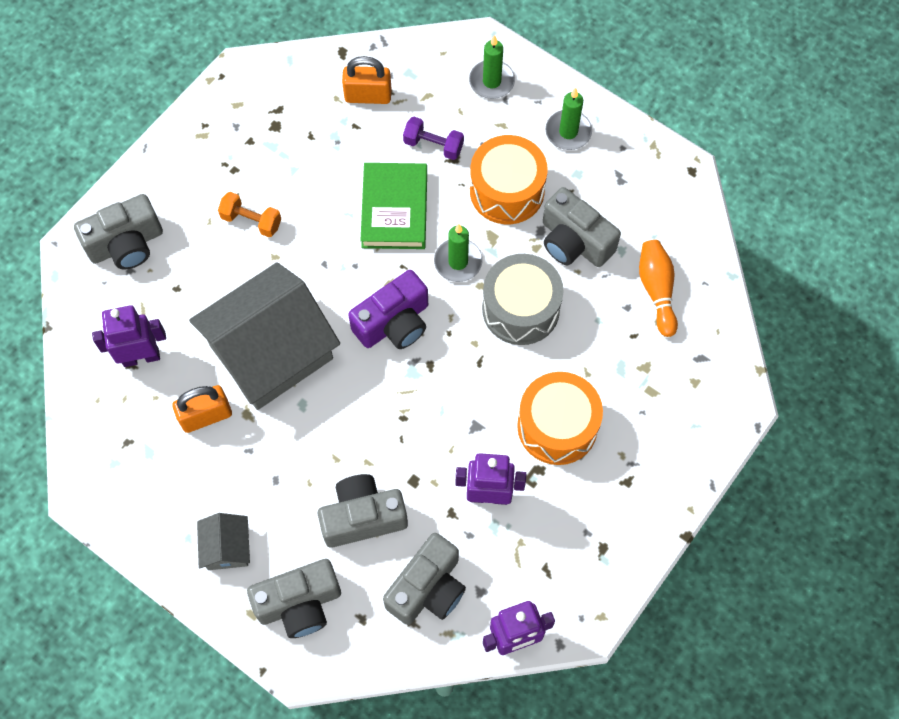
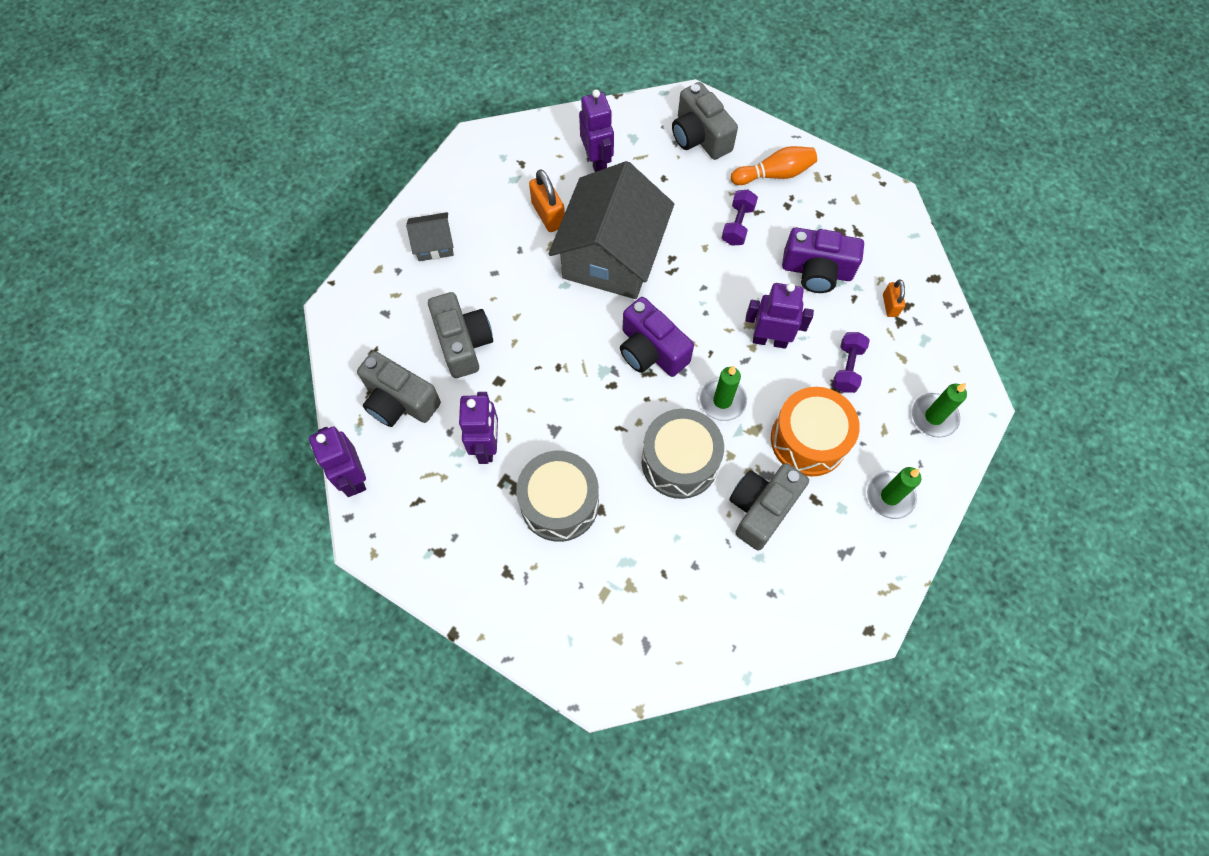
camera: 85 degrees right, 0 degrees up
(251, 221) = (737, 225): orange dumbbell -> purple dumbbell
(271, 352) = (611, 255): grey house -> grey house turned 60 degrees clockwise
(299, 604) = (386, 303): grey camera -> none
(319, 154) = (816, 271): none -> purple camera
(368, 96) = (890, 305): orange padlock -> orange padlock, size x0.62
(394, 209) = (769, 340): green book -> purple robot
(557, 426) = (559, 503): orange drum -> grey drum
(656, 290) = (718, 595): orange bowling pin -> orange bowling pin (774, 174)

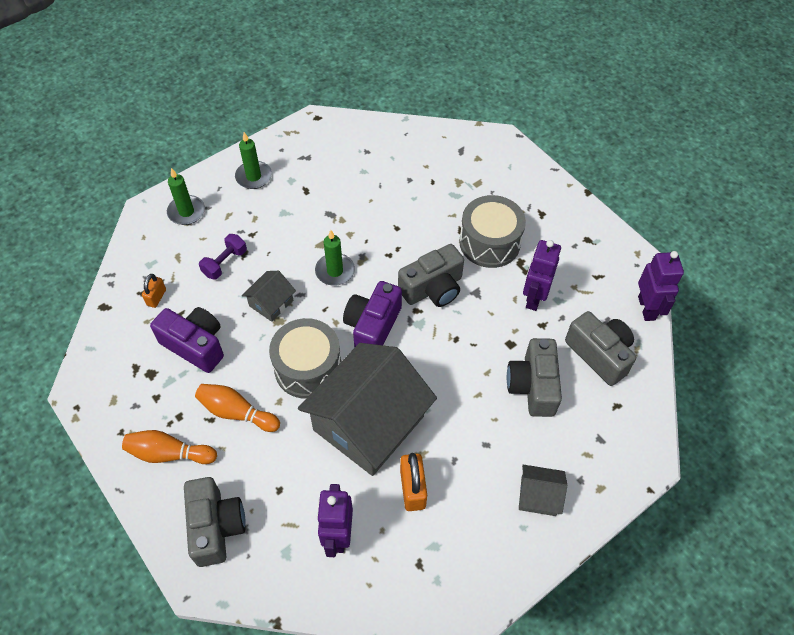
camera: 160 degrees left, 10 degrees down
(651, 351) = (372, 326): purple camera -> purple camera turned 135 degrees counterclockwise
(679, 461) = (389, 241): grey drum -> grey drum (308, 368)
(737, 225) = (237, 412): purple dumbbell -> orange bowling pin
(761, 509) = (346, 196): grey camera -> grey camera (433, 288)
(769, 340) = (271, 303): purple robot -> grey house
(808, 440) = (287, 225): orange drum -> none

